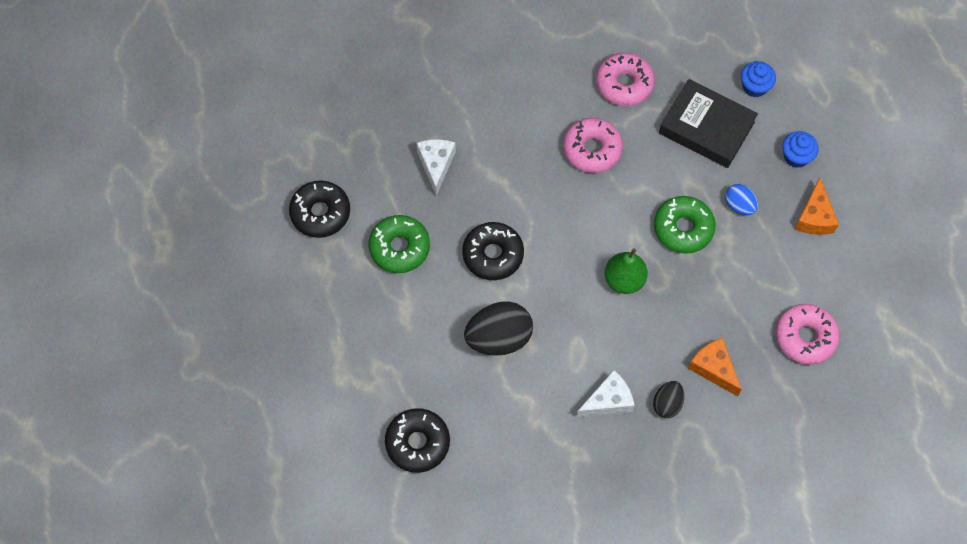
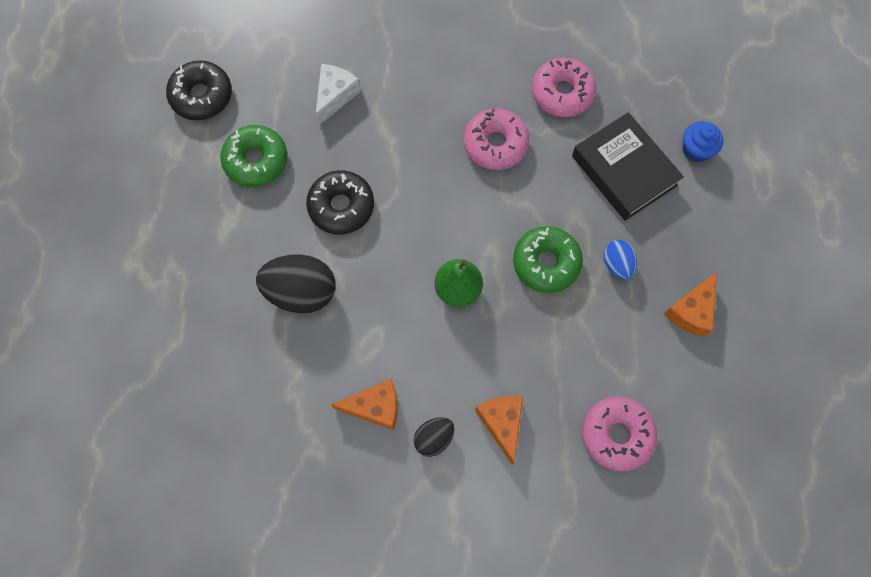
camera: 25 degrees right, 5 degrees up
(417, 443) = (165, 361): black donut -> none
(608, 401) = (375, 407): white cheese -> orange cheese
(796, 156) = (704, 239): blue cupcake -> none

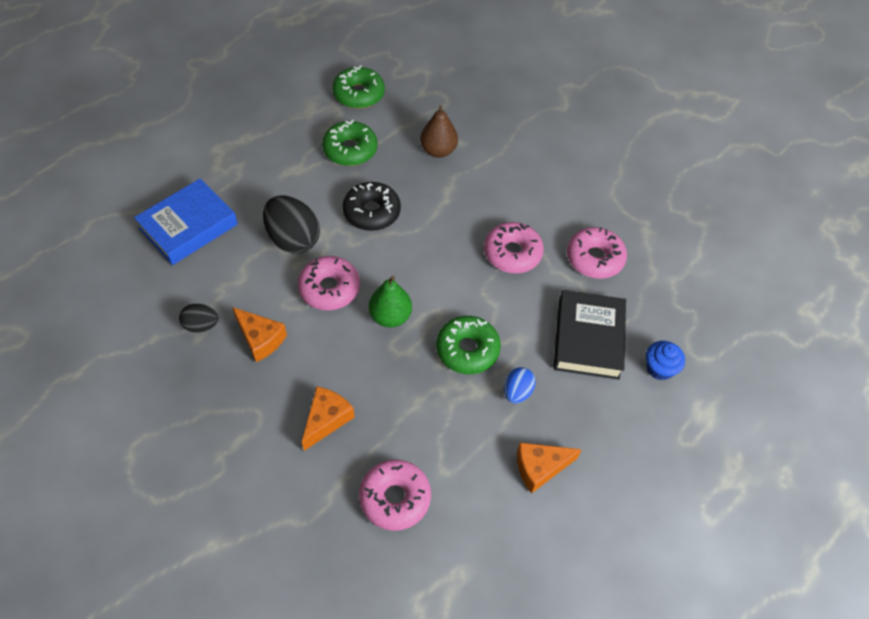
camera: 40 degrees right, 15 degrees down
(193, 364) = (188, 226): none -> blue book
(202, 96) = (359, 94): black donut -> green donut
(335, 96) = (438, 150): white cheese -> brown pear
(382, 309) = (329, 288): none -> pink donut
(434, 438) = (274, 389): black egg -> black egg (201, 325)

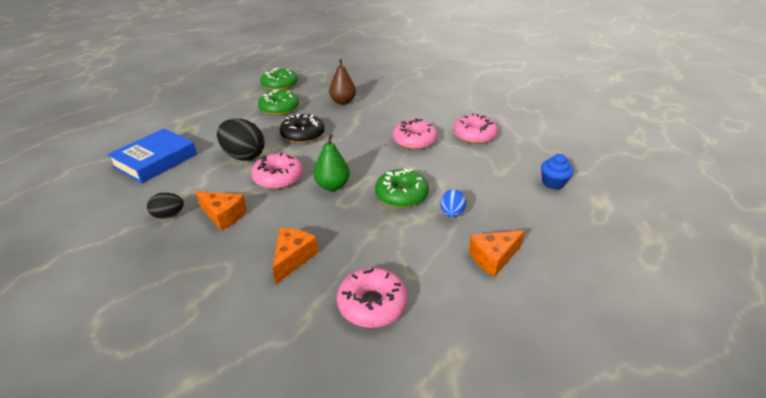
camera: 10 degrees left, 20 degrees down
(588, 339) = (491, 175): black book -> none

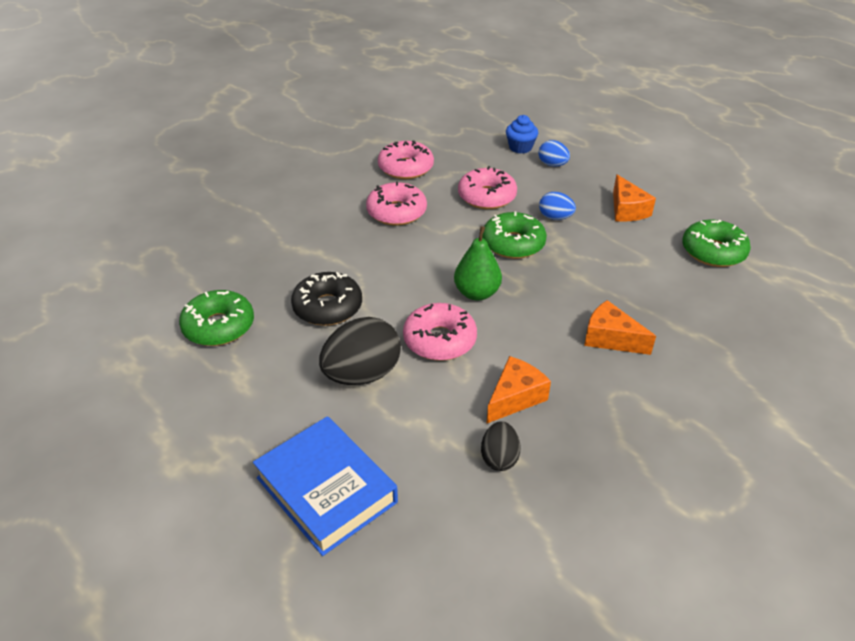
camera: 75 degrees left, 5 degrees up
(280, 85) = (117, 320): green donut -> green donut (713, 252)
(343, 102) = (241, 255): brown pear -> none
(372, 304) = (682, 291): pink donut -> pink donut (487, 197)
(539, 204) = (552, 165): none -> blue egg

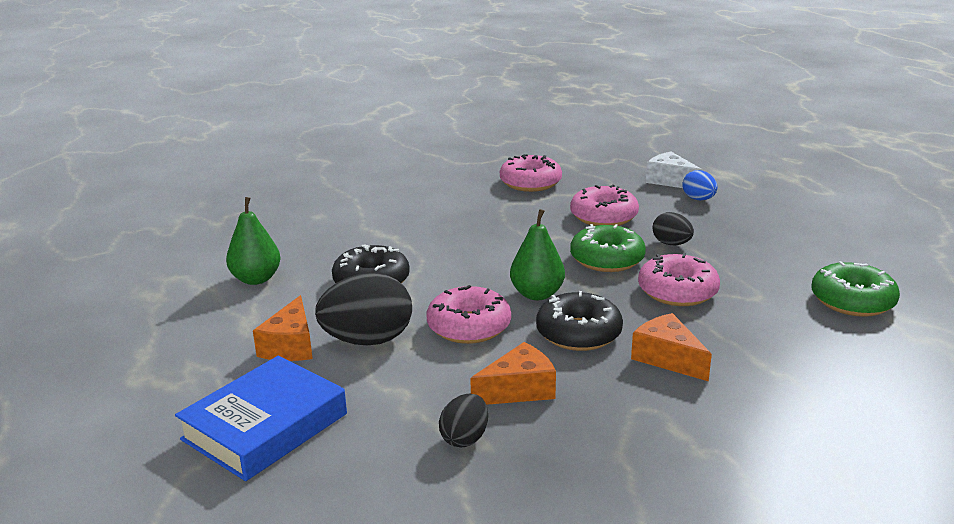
camera: 20 degrees right, 15 degrees down
(219, 326) = (256, 279): green donut -> green pear
(326, 490) = (265, 426): blue book -> blue book turned 60 degrees clockwise
(396, 212) = (496, 216): pink donut -> pink donut (677, 291)
(520, 147) = (670, 181): blue cupcake -> white cheese
(531, 328) = (578, 333): none -> black donut
(555, 217) = (671, 244): blue egg -> black egg
(627, 210) = (764, 249): orange cheese -> orange cheese (290, 345)

